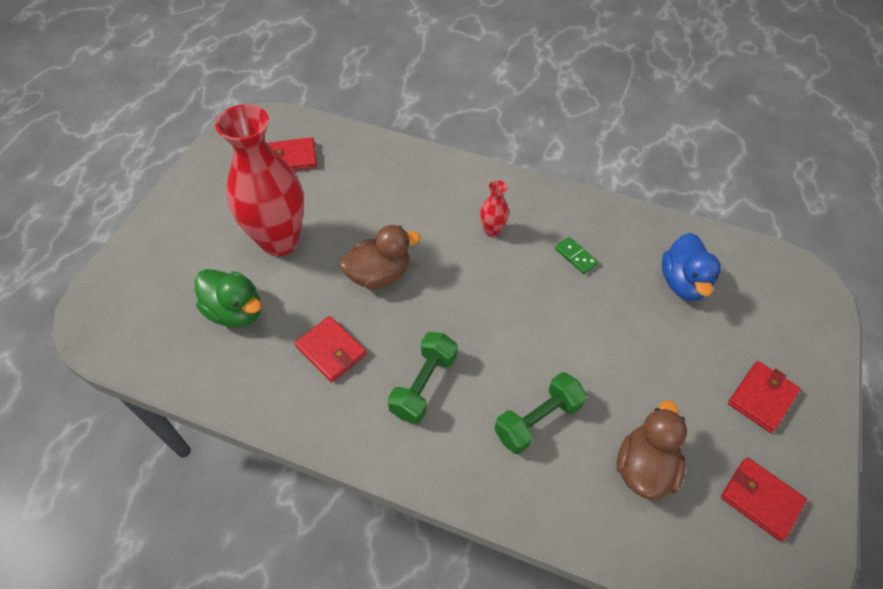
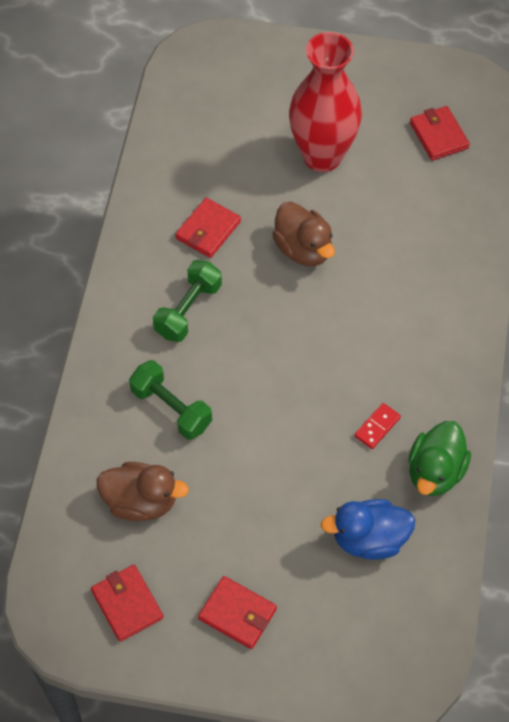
camera: 80 degrees right, 5 degrees up
(236, 311) = (232, 146): green duck -> green duck (435, 472)
(423, 385) = (188, 310): green dumbbell -> green dumbbell turned 75 degrees counterclockwise
(492, 231) = (390, 341): red vase -> none
(576, 256) = (377, 427): green domino -> red domino
(761, 499) = (127, 604): red wallet -> red wallet turned 60 degrees counterclockwise

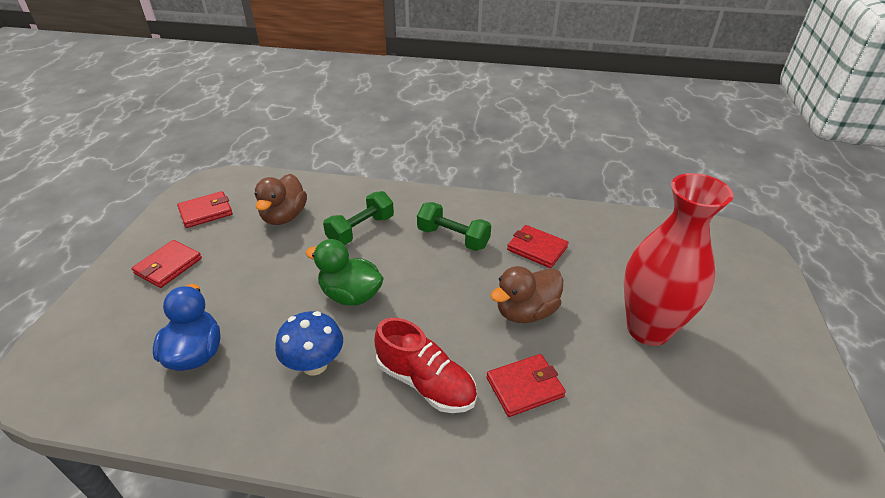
camera: 90 degrees right, 20 degrees down
(377, 427) = (314, 365): red domino -> blue mushroom
(392, 333) = (425, 382): none -> red shoe
(435, 472) = (248, 414): green duck -> green duck (350, 295)
(438, 135) = (725, 448): red wallet -> red wallet (524, 387)

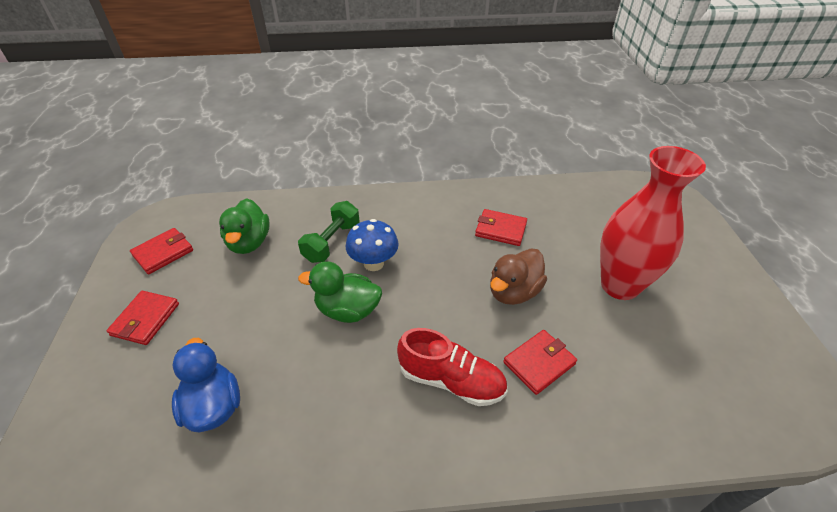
camera: 15 degrees left, 5 degrees up
(284, 216) = (249, 242): brown duck -> green duck
(314, 365) = (340, 388): blue mushroom -> blue mushroom (373, 263)
(453, 238) = (422, 233): green dumbbell -> none

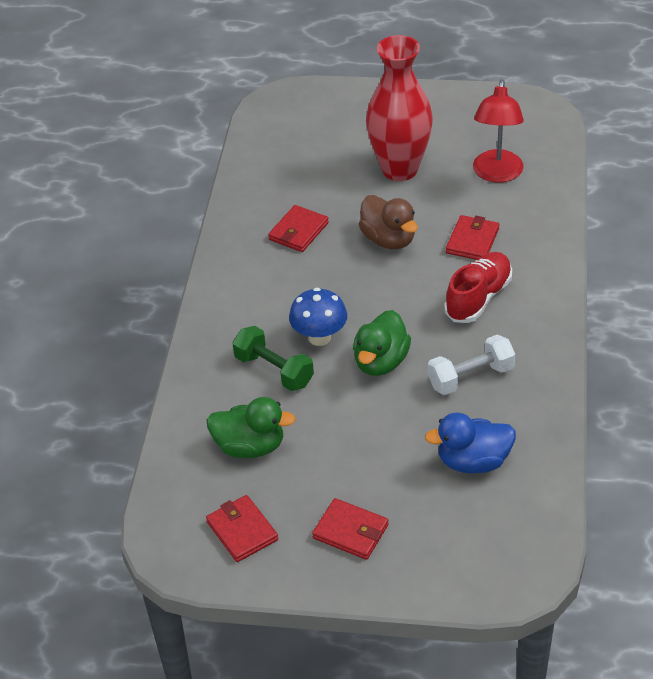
camera: 75 degrees left, 0 degrees up
(332, 388) = (471, 377): none -> white dumbbell
(539, 363) = (472, 241): red wallet -> red wallet turned 45 degrees clockwise
(661, 373) = (497, 174): none -> red lamp

